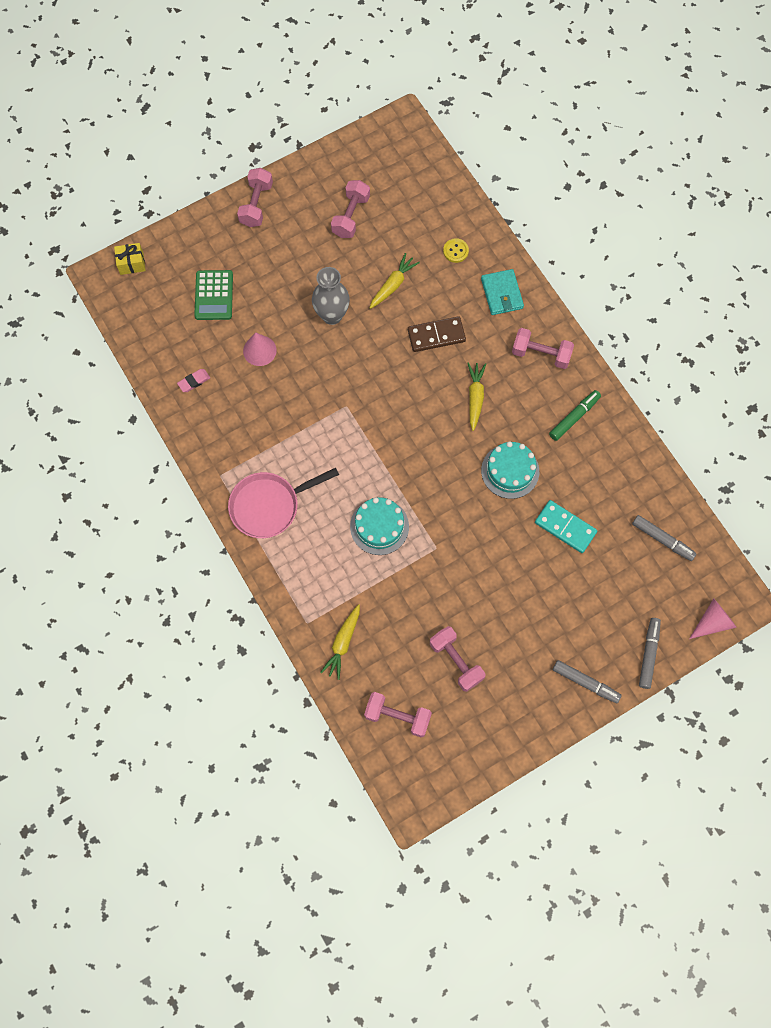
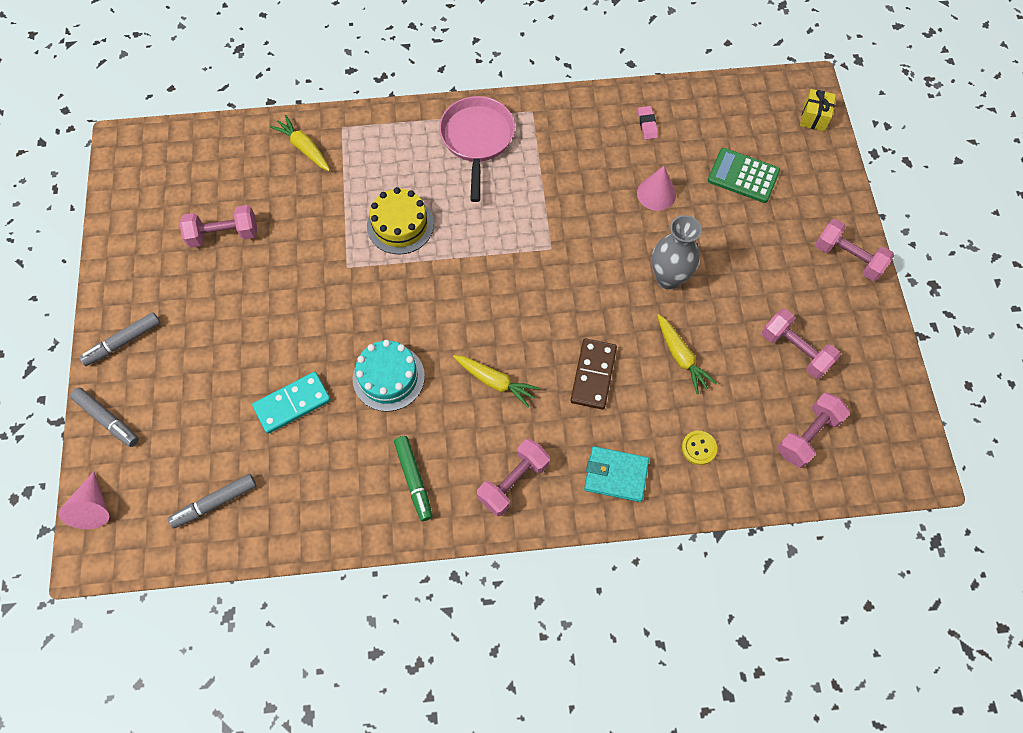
camera: 115 degrees right, 5 degrees down
(379, 526) = (400, 225): turquoise cake -> yellow cake
(397, 716) = (207, 164): pink dumbbell -> pink dumbbell (808, 435)

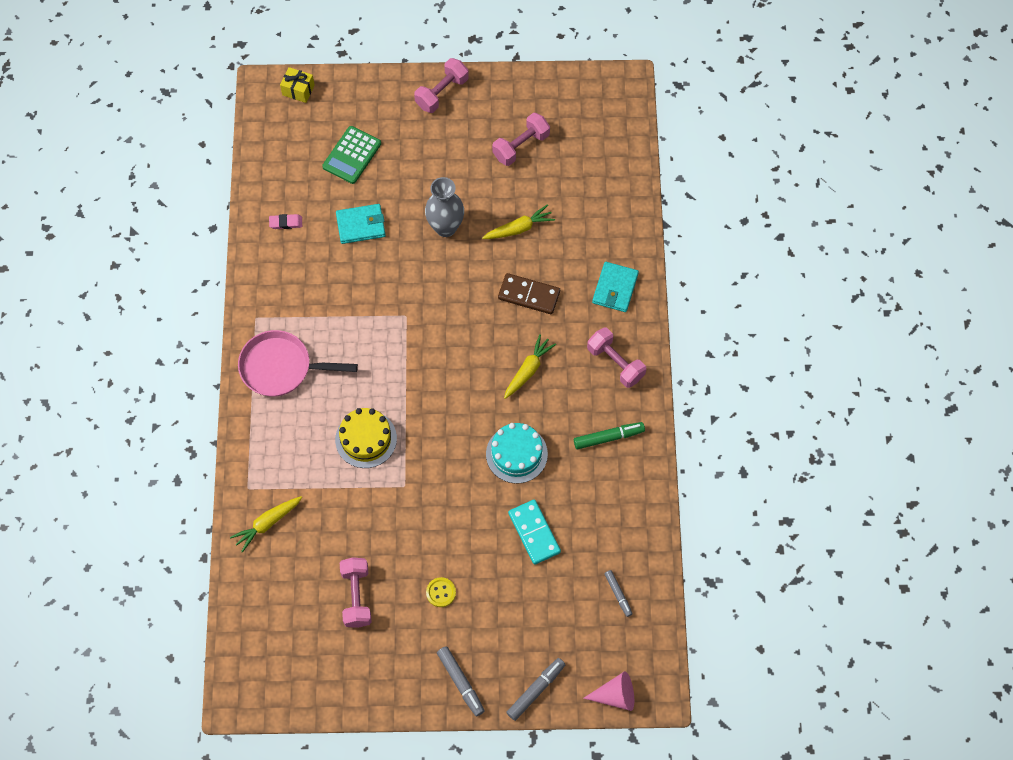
camera: 85 degrees left, 0 degrees up
(215, 503) = (618, 594): grey marker -> grey marker, size x0.67
(656, 193) = (361, 225): pink cone -> turquoise wallet
(699, 448) = (597, 227): yellow button -> yellow button (441, 592)
(808, 435) = (593, 150): pink dumbbell -> none

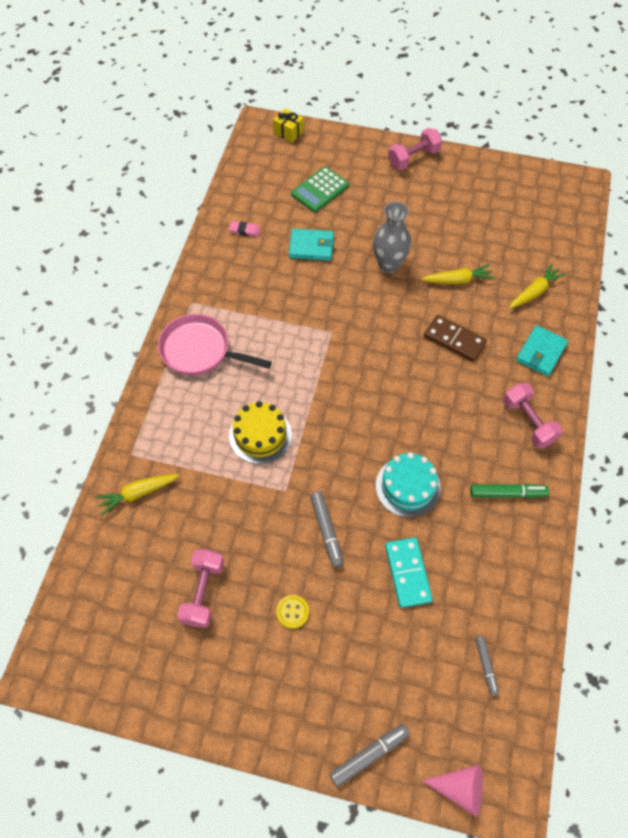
camera: 15 degrees right, 5 degrees down
(460, 682) = (287, 721): grey marker -> grey marker (326, 531)
(521, 146) = (475, 213): pink dumbbell -> none
(528, 370) = (438, 408): yellow carrot -> yellow carrot (534, 292)

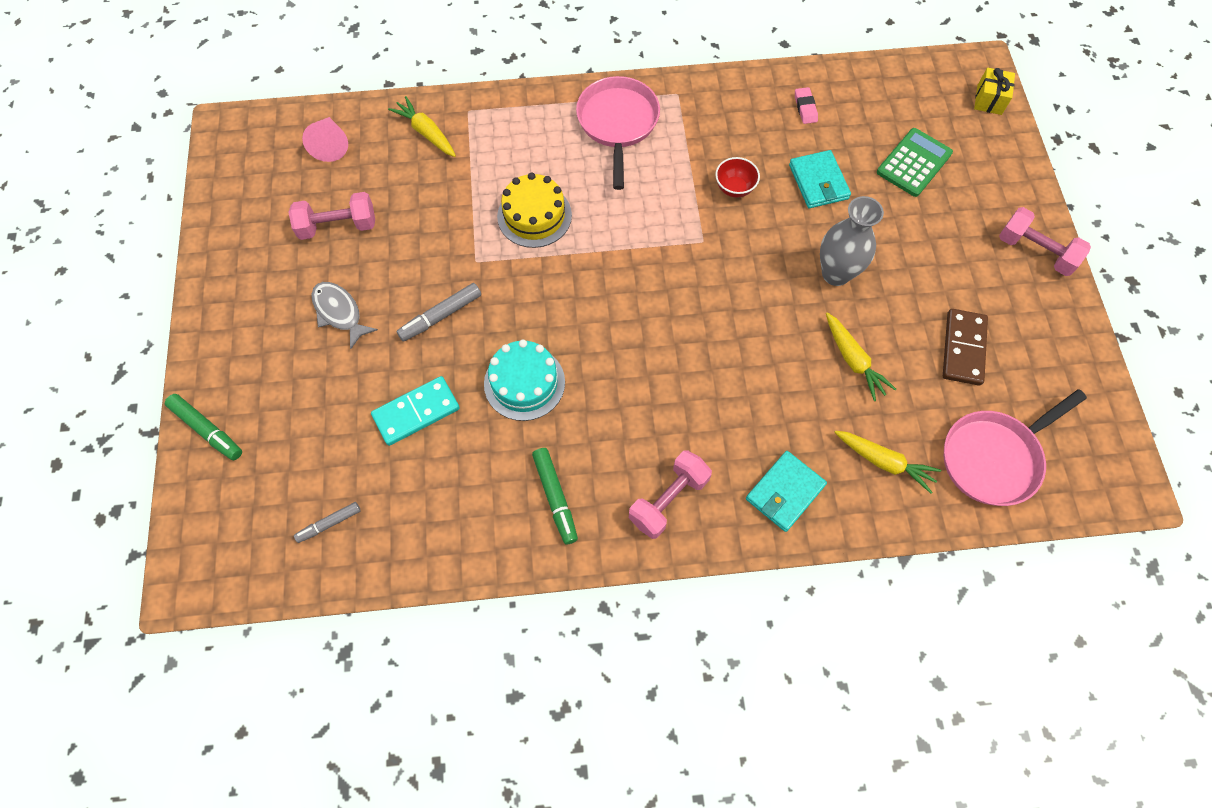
camera: 70 degrees right, 5 degrees up
(292, 612) = (339, 312): yellow button -> grey fish
(294, 297) = (734, 188): none -> red bowl
(320, 190) = (914, 163): green calculator -> green calculator turned 105 degrees clockwise
(369, 755) = (207, 430): grey marker -> green marker
(454, 340) = (755, 380): brown domino -> brown domino (963, 348)
(460, 788) = (190, 528): pink cone -> pink cone (330, 145)
(540, 352) = (785, 492): turquoise wallet -> turquoise wallet turned 60 degrees counterclockwise
(547, 236) = (994, 457): none -> pink pan

